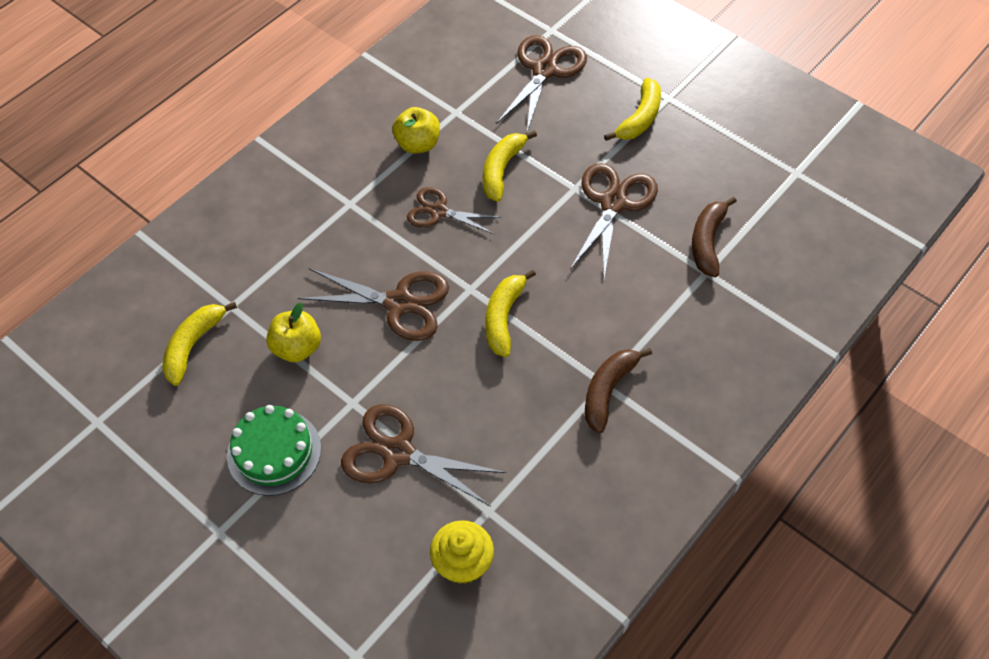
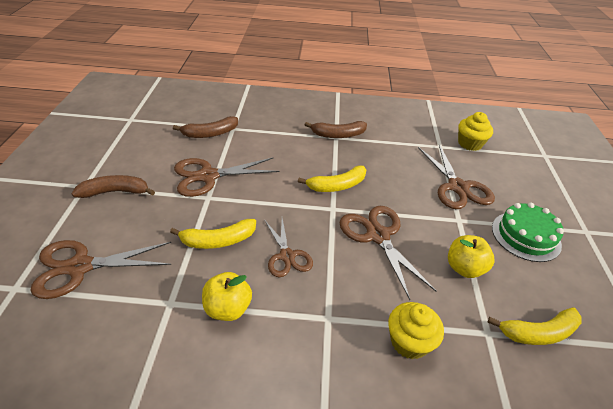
camera: 130 degrees left, 15 degrees down
(279, 243) = (409, 342): none -> yellow cupcake
(640, 118) = (115, 192): yellow banana -> brown banana

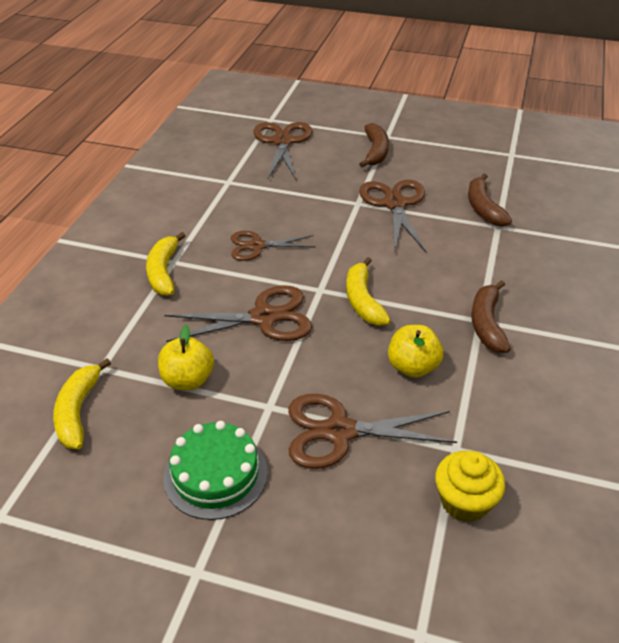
camera: 105 degrees right, 0 degrees up
(218, 241) = (291, 207): yellow banana -> yellow banana (163, 272)
(228, 308) = (209, 208): yellow apple -> yellow apple (413, 367)
(409, 342) = (123, 307): yellow cupcake -> none

